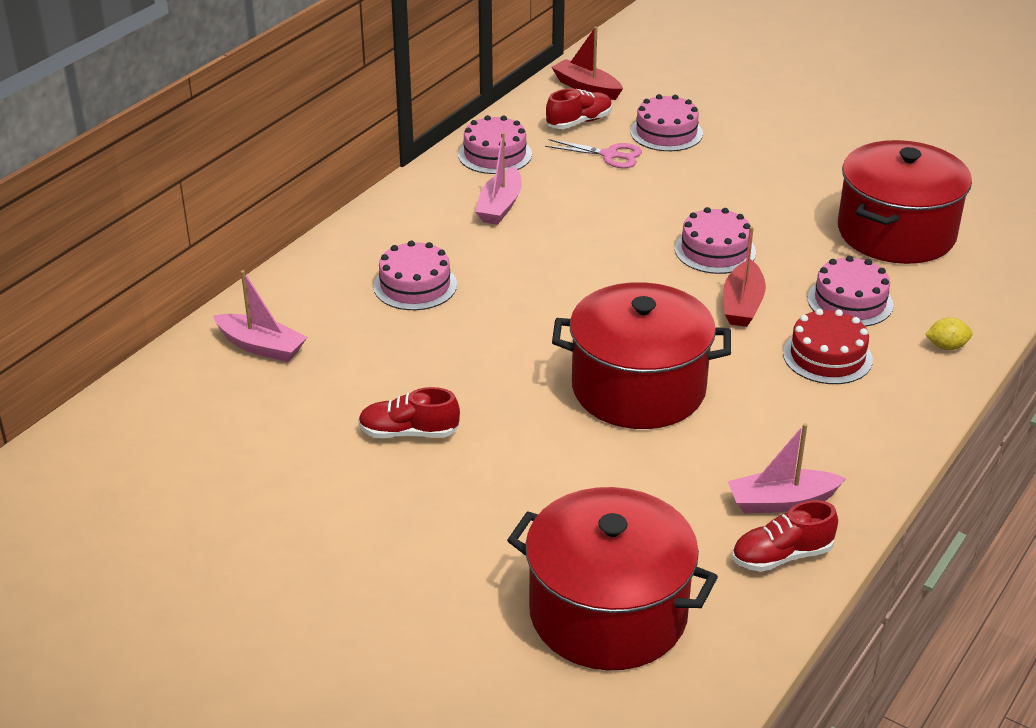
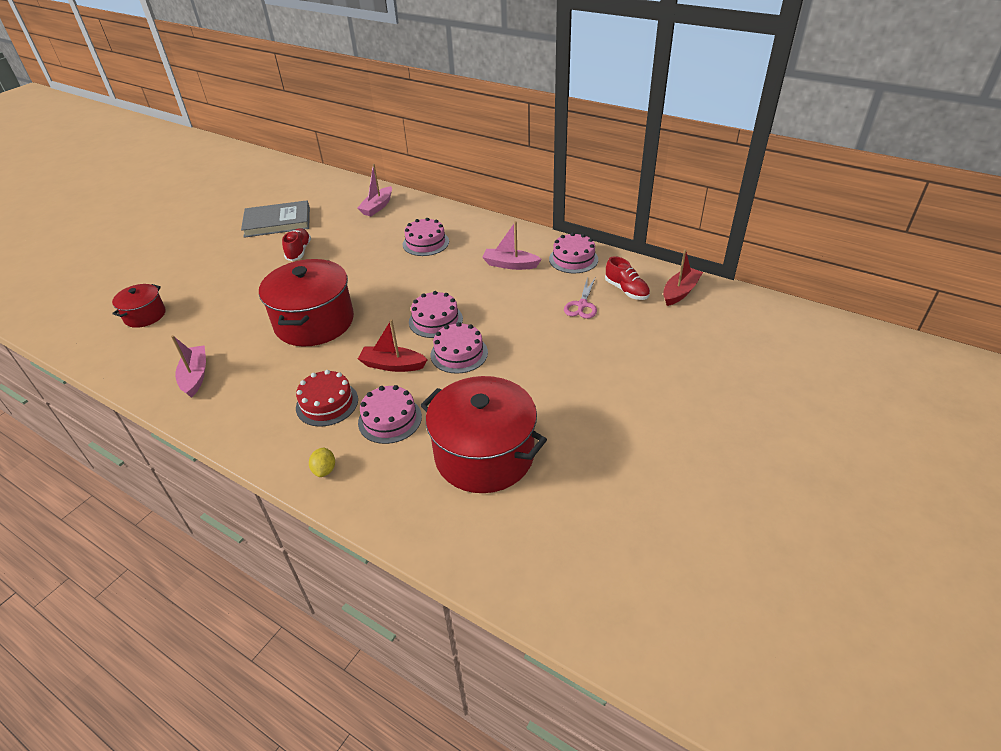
camera: 90 degrees right, 5 degrees up
(278, 479) = (277, 222): none -> grey book
(608, 613) = (145, 315): red pot -> red pot, size x0.52
(666, 132) = (622, 331): pink cake -> pink cake (435, 320)
(782, 556) = (152, 374): red shoe -> none

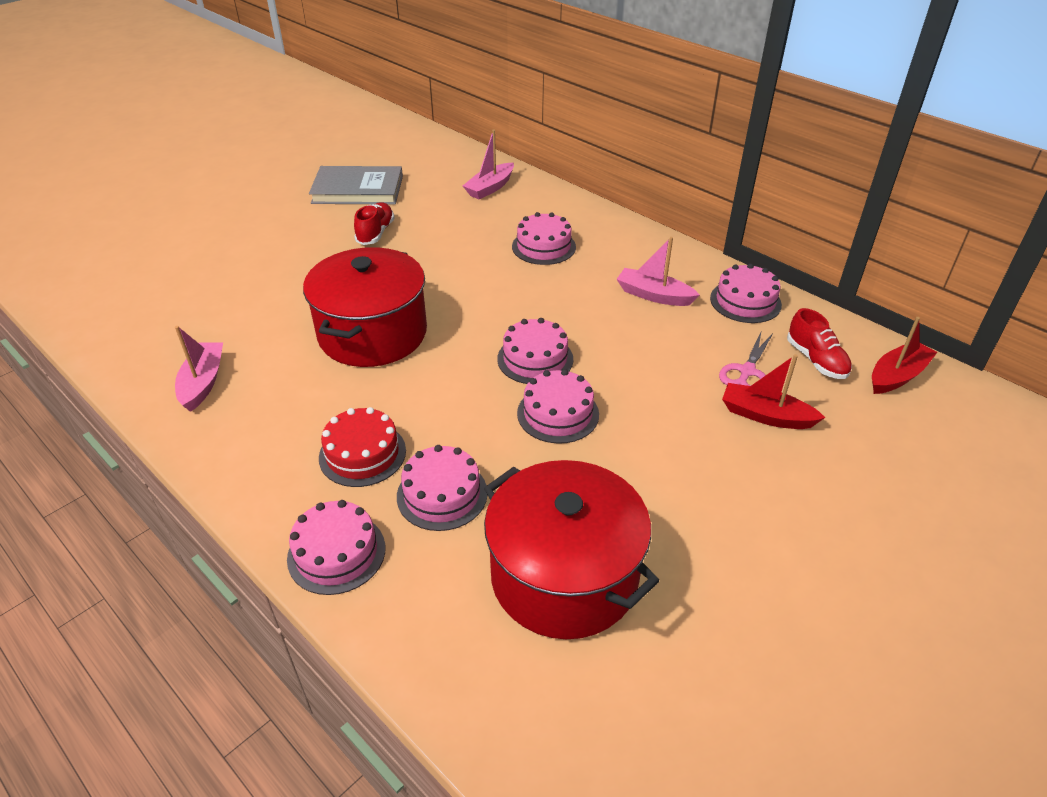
camera: 10 degrees right, 0 degrees up
(145, 315) = (163, 288): red pot -> none
(324, 470) = (336, 553): yellow lemon -> pink cake
(392, 365) = (463, 414): red boat -> red boat (766, 416)

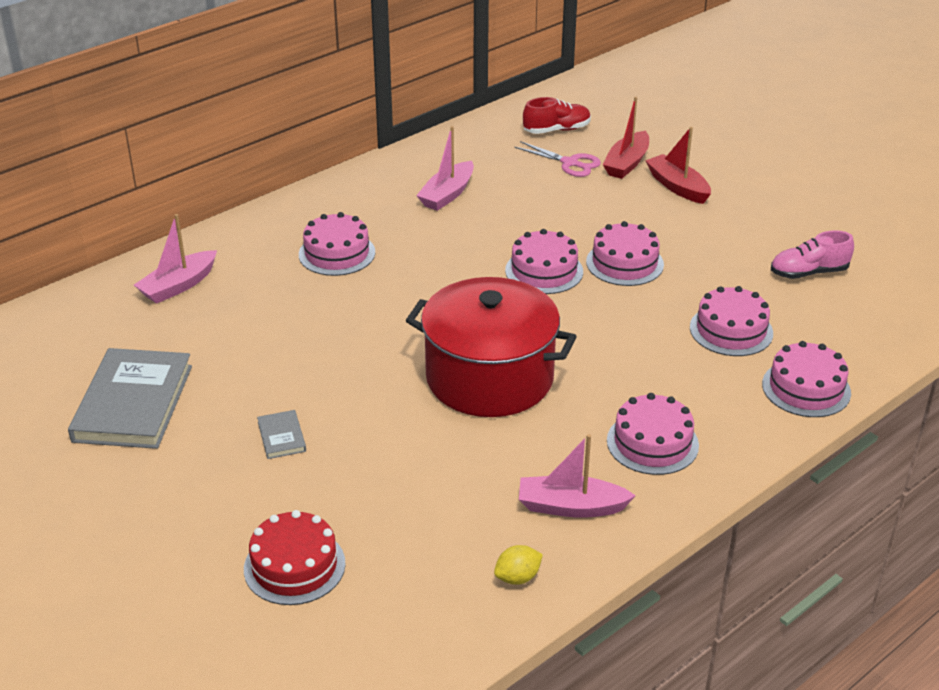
camera: 85 degrees left, 5 degrees down
(136, 357) = (517, 577): none -> yellow lemon
(314, 246) = (281, 437): none -> grey book
(362, 454) = (683, 378): red cake -> red cake (294, 566)
(375, 233) = (264, 382): red shoe -> none
(490, 188) = (178, 286): pink boat -> pink boat turned 90 degrees clockwise
(564, 576) = (809, 273): red pot -> pink shoe
(745, 301) = (466, 148): pink cake -> pink cake (652, 443)
(897, 376) = (579, 100): red boat -> red boat (677, 187)

